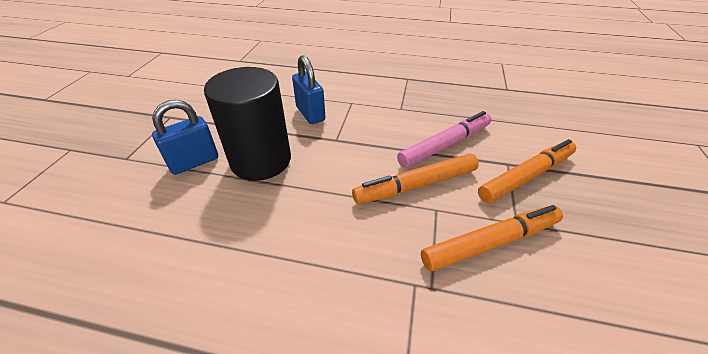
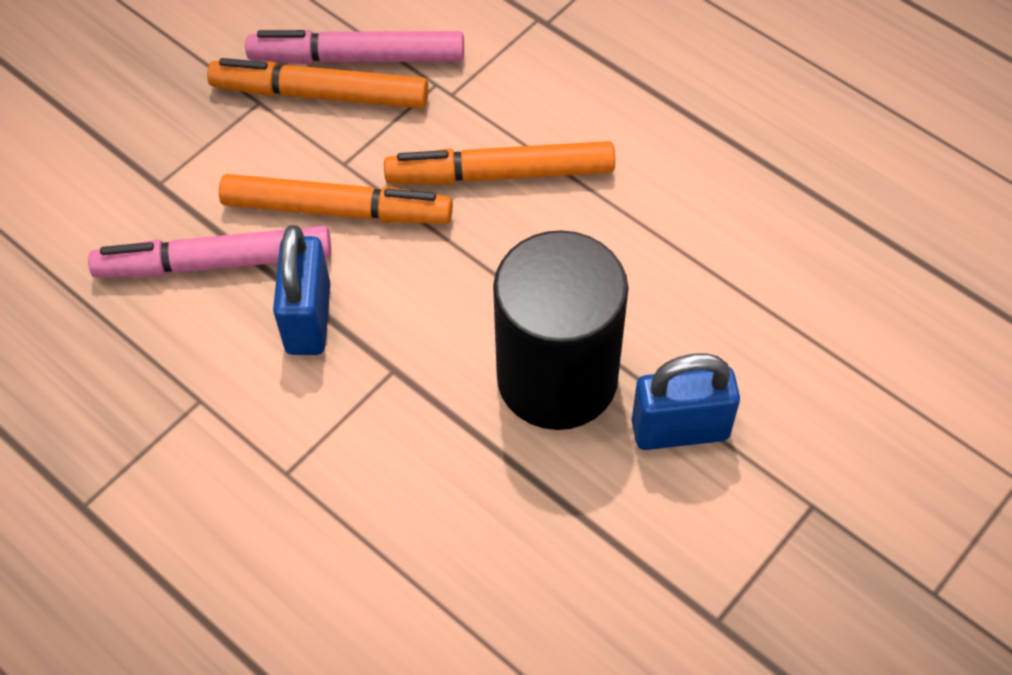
camera: 150 degrees left, 15 degrees up
(310, 114) = (399, 474): blue padlock -> blue padlock (308, 318)
(498, 280) = (357, 58): none -> pink marker
(526, 176) = (161, 151): orange marker -> orange marker (500, 174)

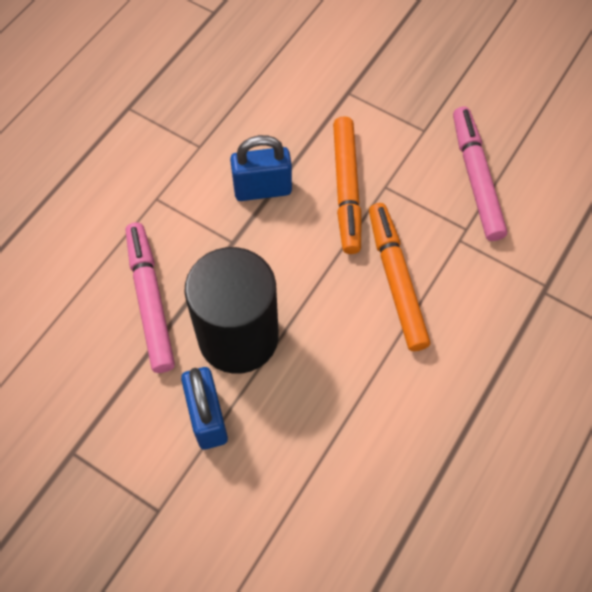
camera: 80 degrees right, 5 degrees up
(215, 263) = (295, 133): pink marker -> pink marker (150, 300)
(320, 94) = (438, 163): orange marker -> none

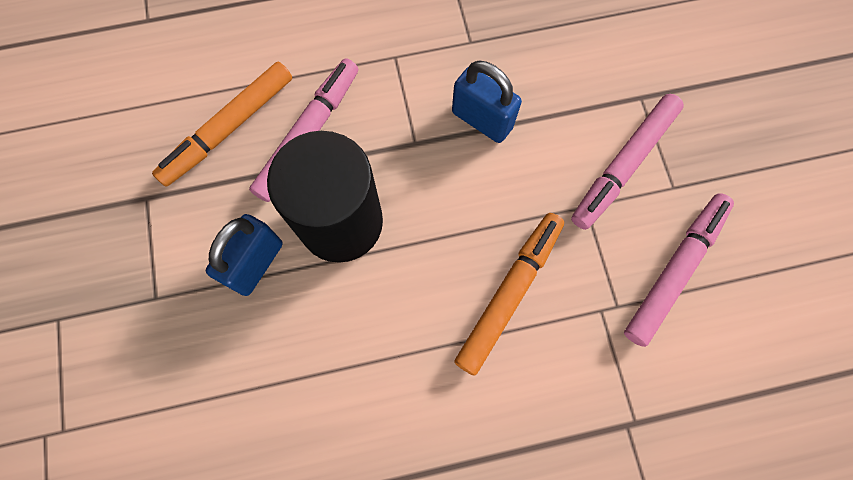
camera: 45 degrees right, 10 degrees up
(346, 189) = (550, 180): orange marker -> orange marker (228, 129)
(381, 142) = (623, 165): none -> pink marker

